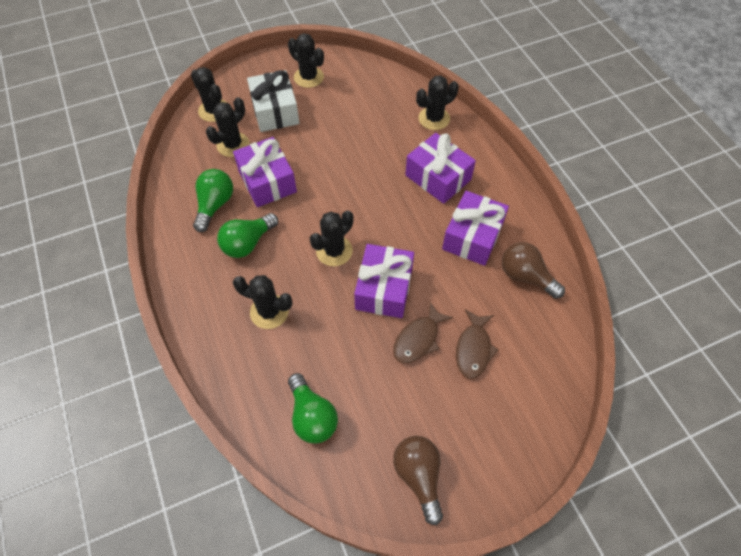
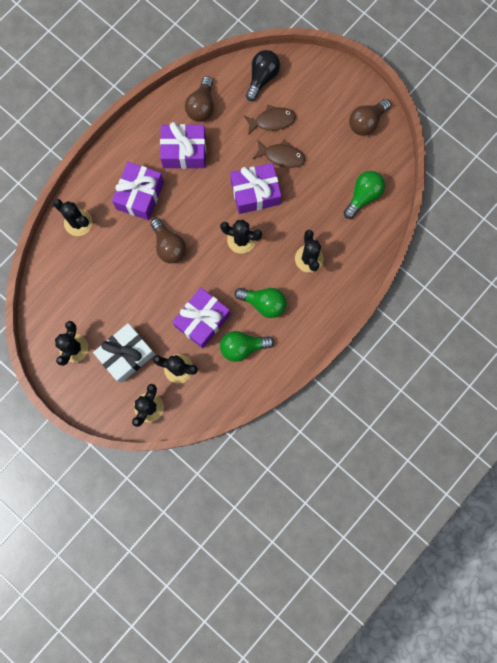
camera: 115 degrees left, 20 degrees up
(366, 182) = (169, 246): none -> brown light bulb
(542, 363) = (262, 78): none -> black light bulb

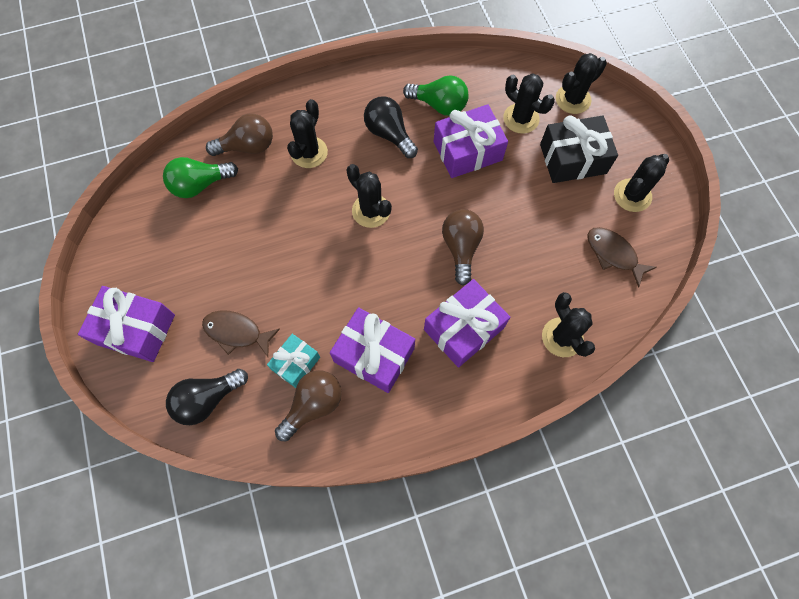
camera: 150 degrees left, 10 degrees down
(126, 355) = (573, 159): white gift -> black gift
(226, 123) = (296, 363): none -> turquoise gift
(255, 193) = (319, 254): purple gift -> purple gift (136, 329)
(263, 303) = (389, 134): green light bulb -> black light bulb
(281, 156) = (257, 281): brown fish -> brown fish (613, 254)
(366, 122) = (127, 265): brown light bulb -> brown light bulb (247, 147)

